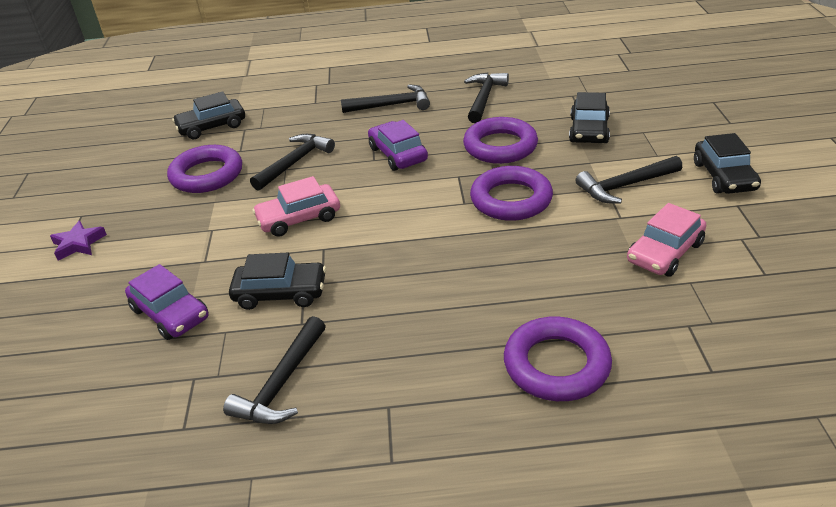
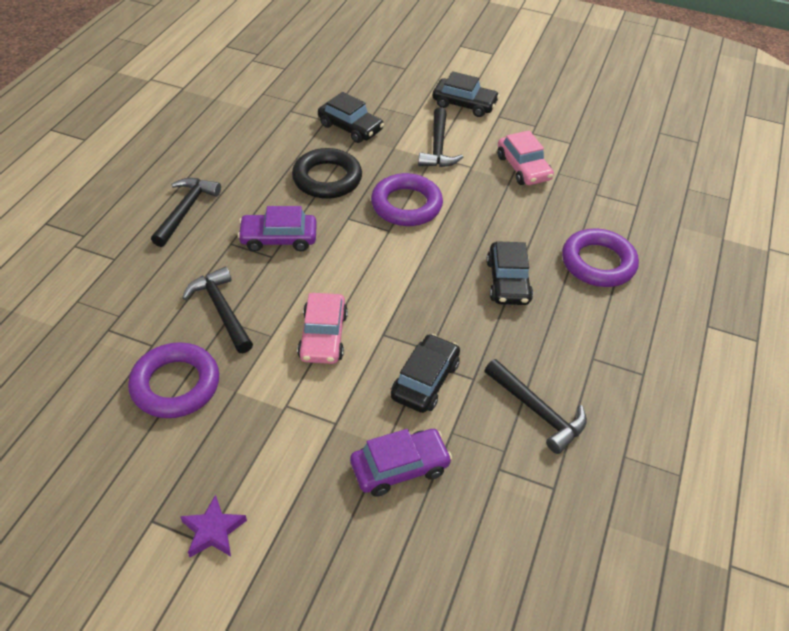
camera: 70 degrees left, 10 degrees up
(212, 127) = (70, 355): black car -> black car (508, 282)
(484, 98) = (240, 154): black hammer -> none
(500, 146) = (327, 179): purple ring -> black ring

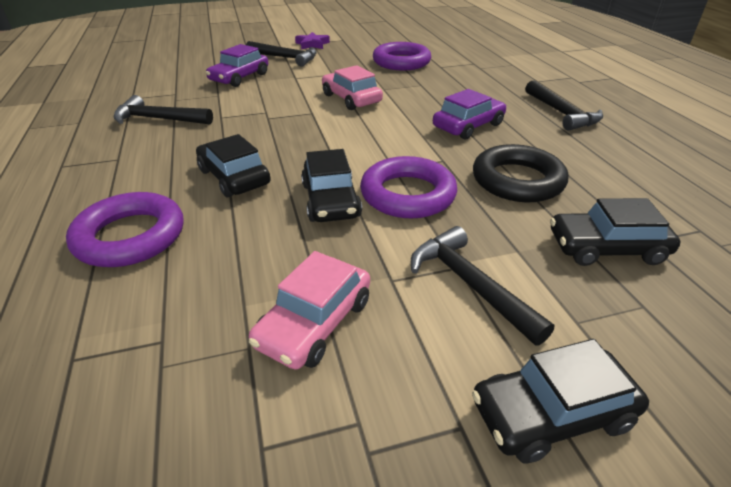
camera: 145 degrees right, 10 degrees down
(221, 310) = (432, 86): black hammer -> black hammer (286, 58)
(425, 380) = (256, 105): black car -> black car (331, 200)
(523, 168) = (315, 323): pink car -> pink car turned 90 degrees counterclockwise

